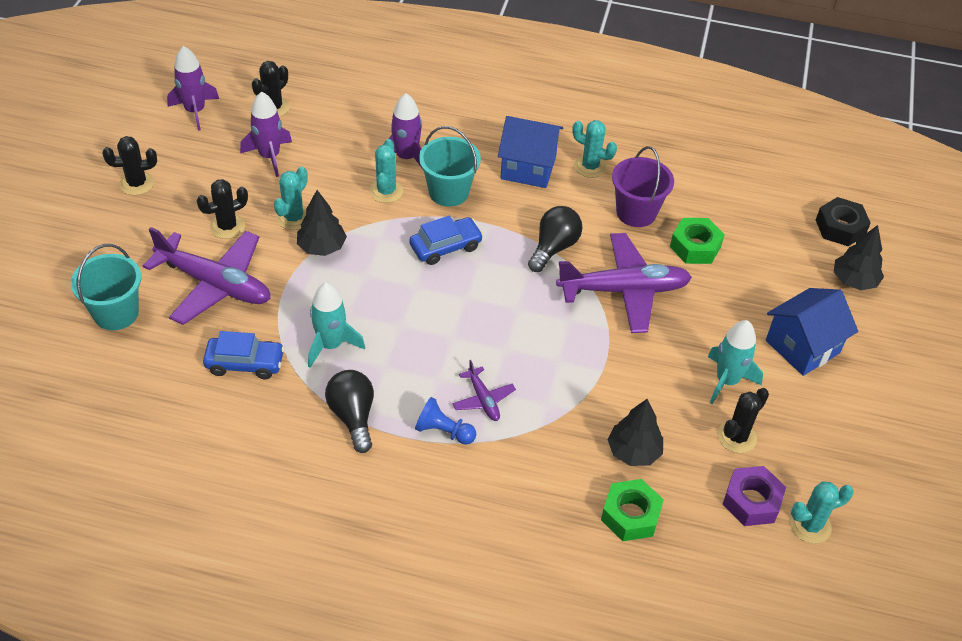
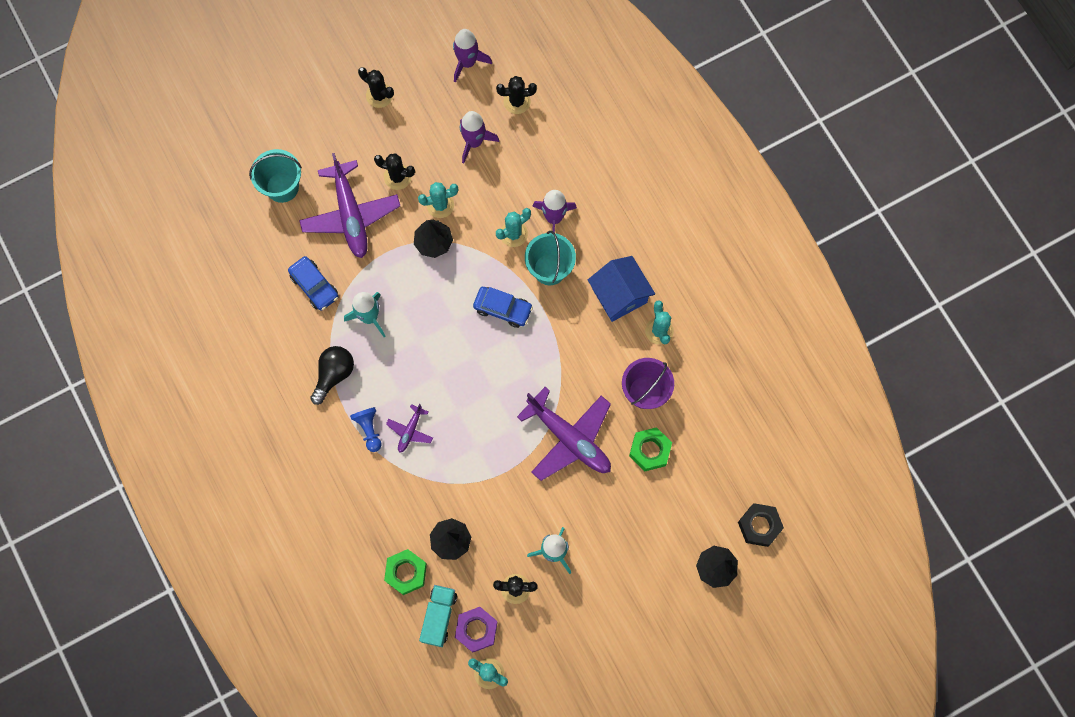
camera: 50 degrees right, 25 degrees up
(554, 248) = (564, 370): black light bulb -> none
(707, 523) = (439, 617): none -> turquoise truck
(802, 346) = (625, 576): blue house -> none

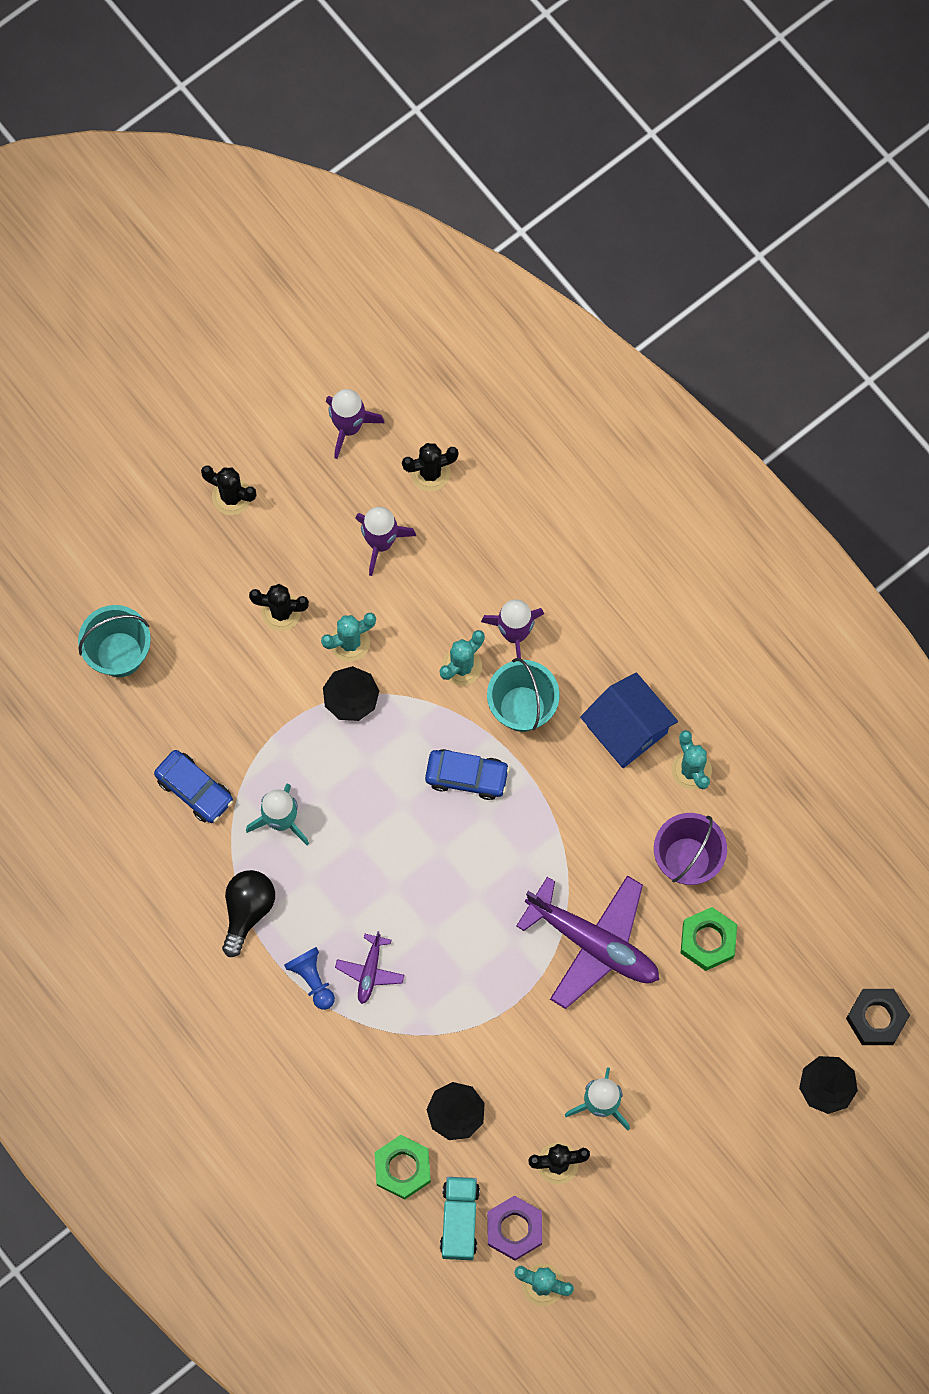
camera: 10 degrees left, 0 degrees up
(350, 215) = (225, 678): purple plane -> none

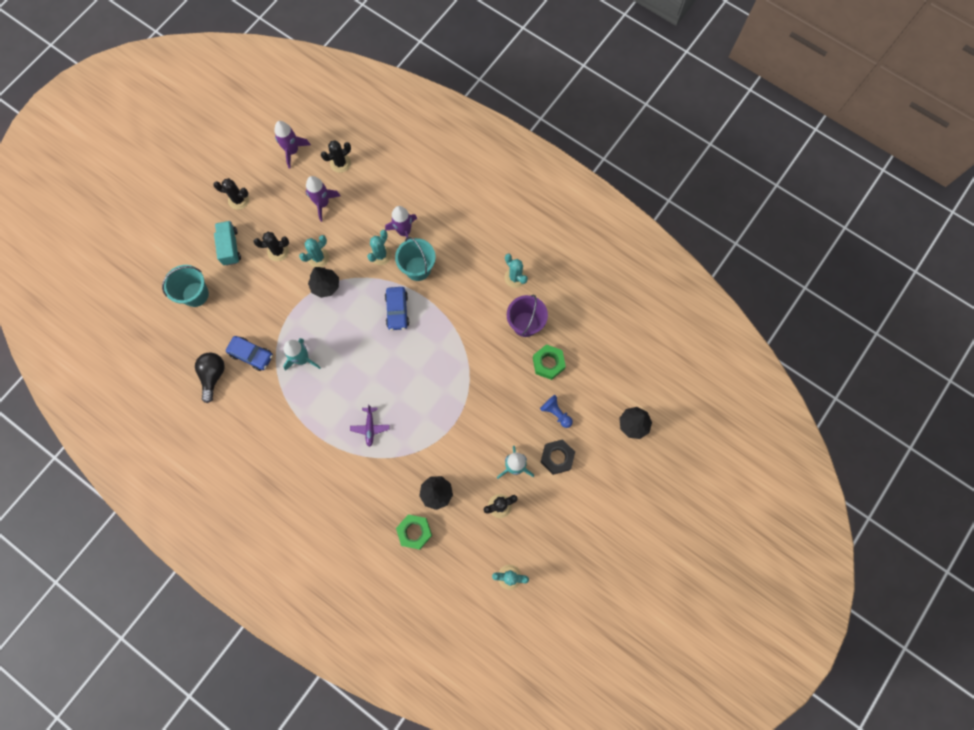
camera: 15 degrees left, 0 degrees up
(247, 910) = (295, 412): black light bulb -> black light bulb (213, 376)
(312, 979) = (339, 440): blue pawn -> blue pawn (556, 413)
(459, 1220) = (453, 553): turquoise truck -> turquoise truck (230, 247)
(467, 776) = (397, 310): blue car -> blue car turned 90 degrees clockwise
(514, 1229) = (485, 549): purple nut -> none
(593, 943) = (487, 381): purple plane -> none
(627, 729) = (476, 265): blue house -> none
(876, 1018) = (649, 381): black nut -> black nut (557, 457)

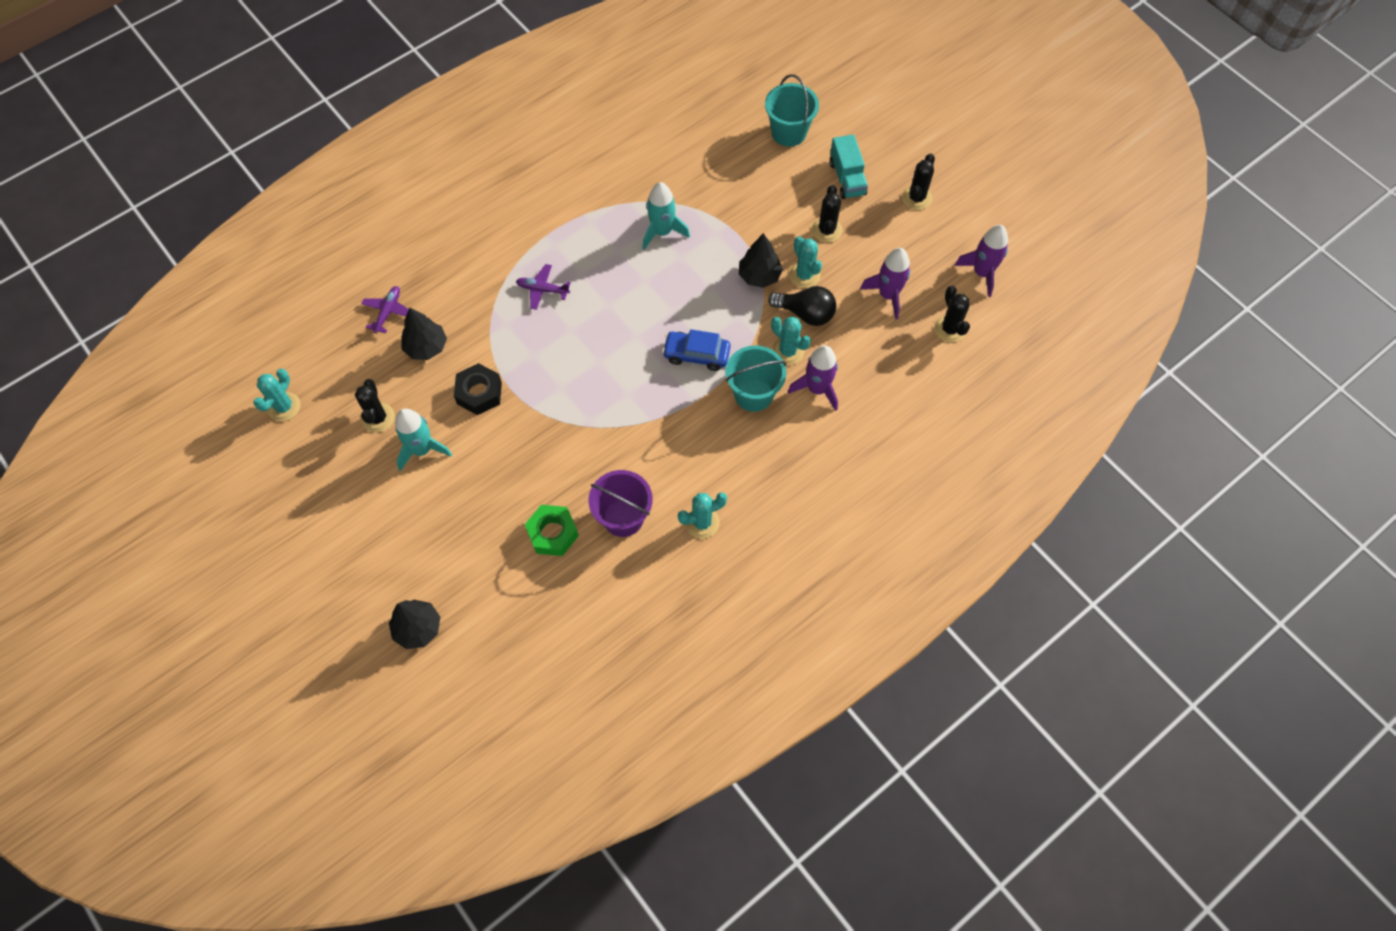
camera: 105 degrees right, 10 degrees down
(213, 376) = (671, 136): black light bulb -> black light bulb (805, 313)
(230, 247) = (847, 178): turquoise truck -> turquoise truck turned 75 degrees clockwise
(251, 355) = (686, 178): blue car -> none
(414, 532) = (388, 312): green nut -> purple plane
(556, 413) = (476, 523): blue pawn -> none
(557, 457) = (412, 507): black nut -> black nut (479, 393)

